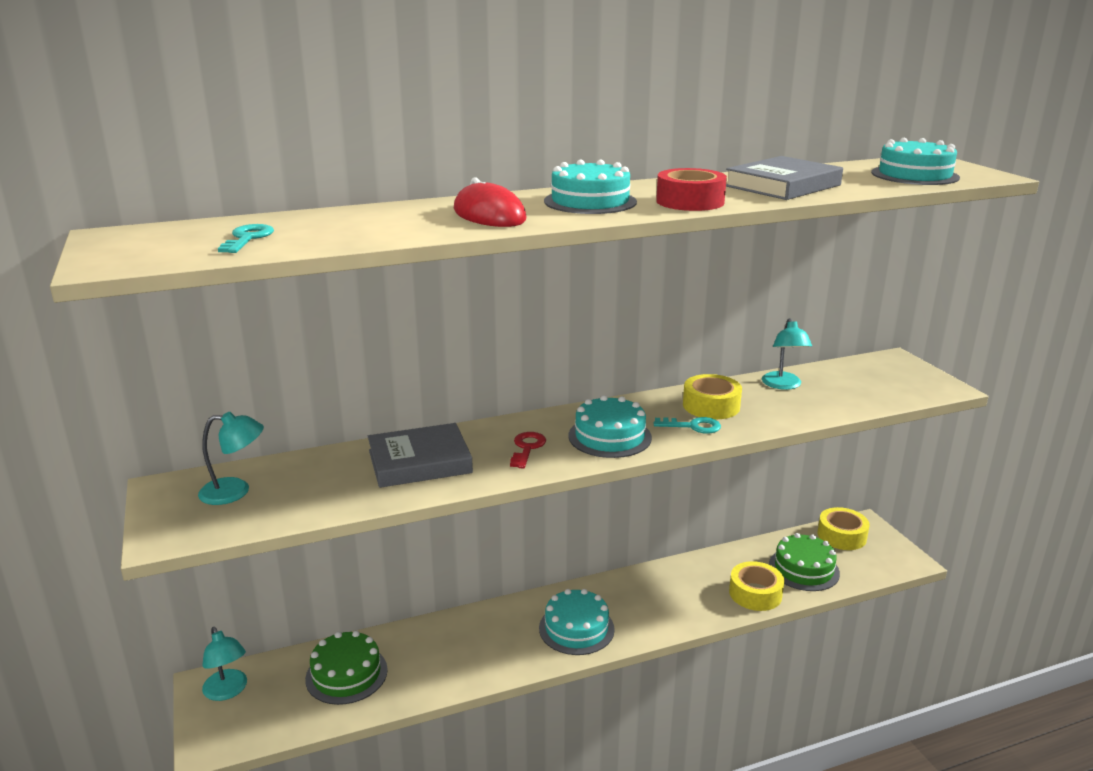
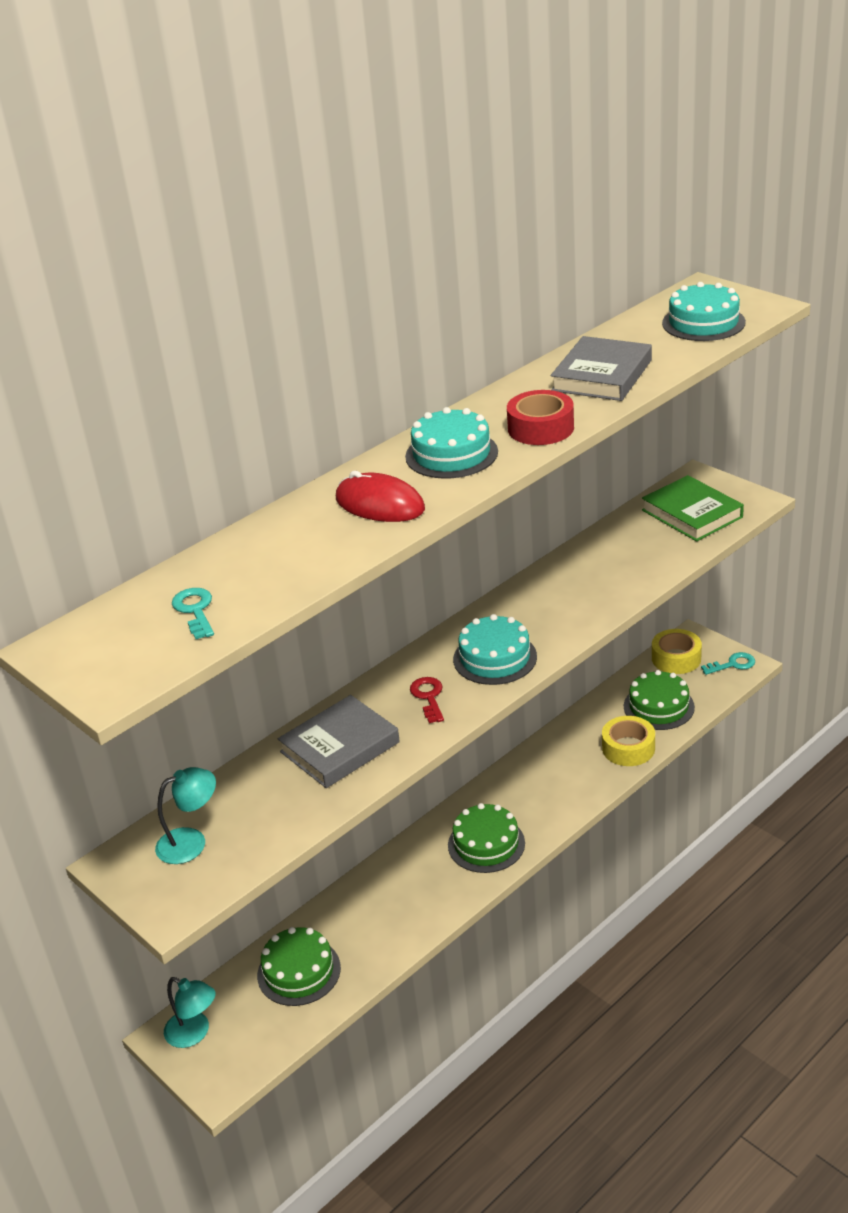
camera: 20 degrees left, 10 degrees up
(576, 628) = (486, 844): turquoise cake -> green cake
(692, 426) = (561, 621): turquoise key -> turquoise key (732, 664)
(711, 406) = (563, 590): yellow tape -> none
(783, 385) = (613, 543): turquoise lamp -> none
(874, 382) = (692, 514): none -> green book

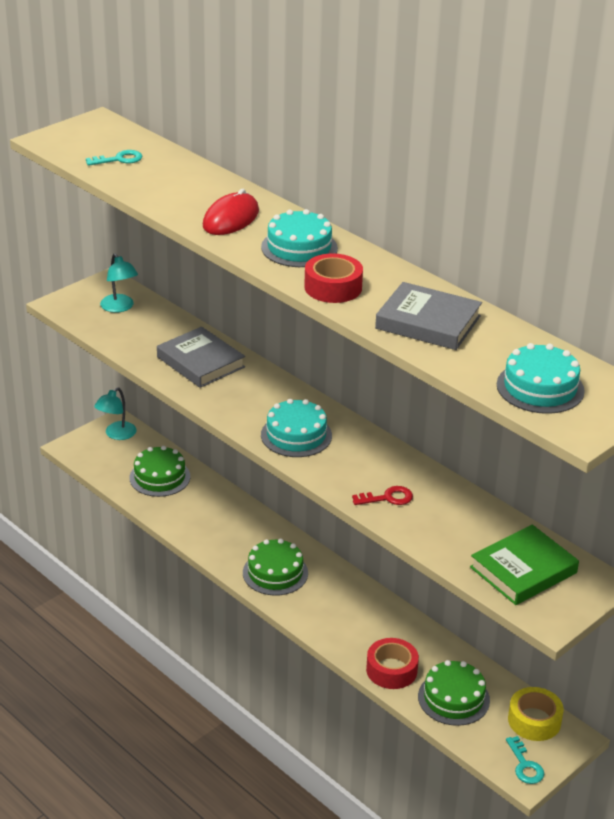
camera: 85 degrees right, 0 degrees up
(428, 697) = (250, 401): red key -> red key (387, 498)
(628, 748) = (391, 670): yellow tape -> red tape

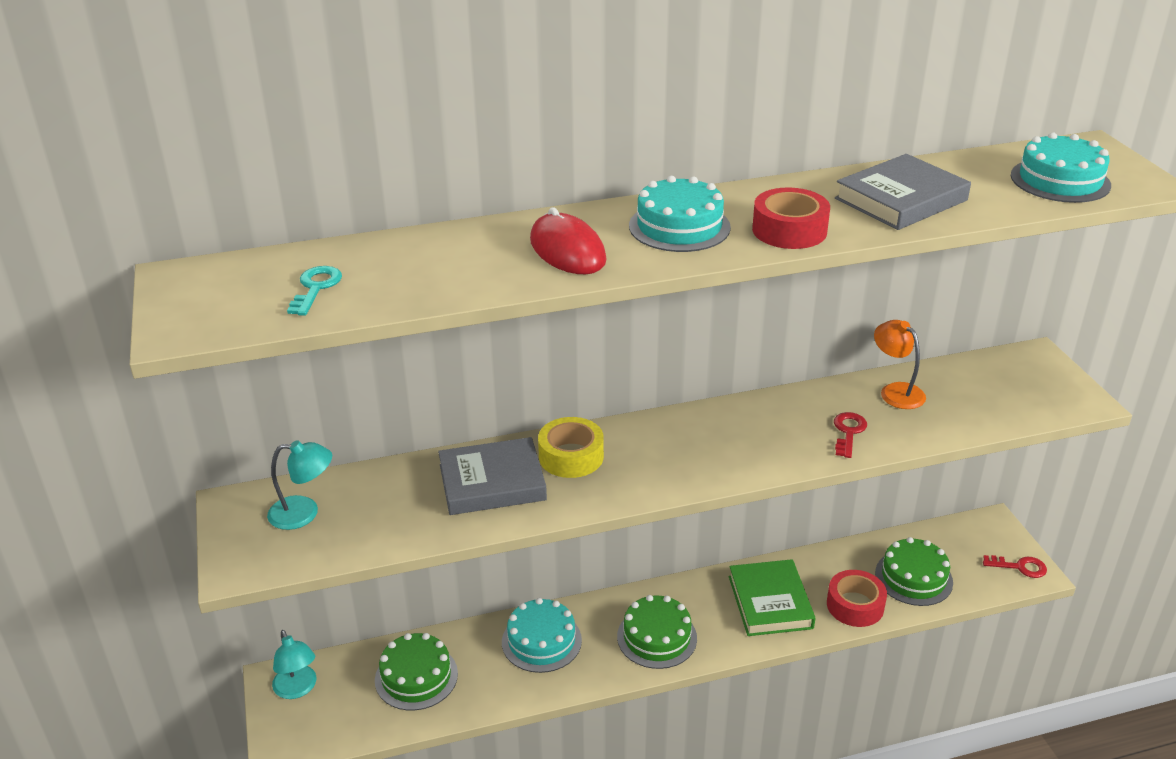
camera: 60 degrees left, 0 degrees up
(296, 435) = (696, 457): turquoise cake -> turquoise cake (541, 641)
(466, 511) = (896, 391): none -> orange lamp
(523, 570) = (1004, 390): green book -> green book (770, 602)
(525, 765) = (1019, 567): turquoise key -> red key
(534, 720) = (964, 537): yellow tape -> yellow tape (571, 456)

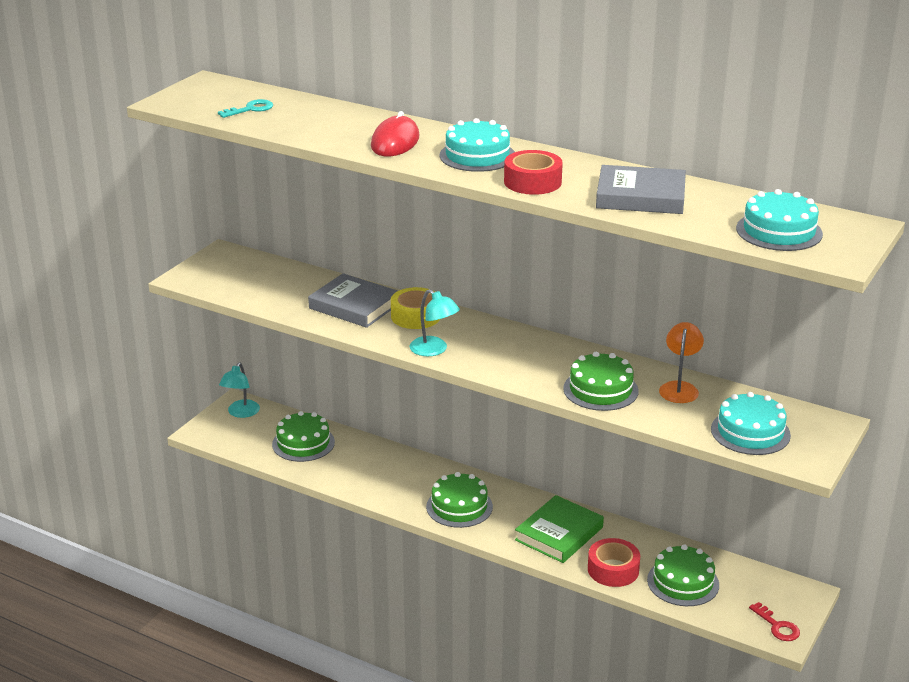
camera: 45 degrees right, 5 degrees down
(304, 513) = (247, 272): turquoise lamp -> turquoise lamp (434, 350)
(541, 641) = (392, 468): turquoise cake -> turquoise cake (750, 432)
(848, 432) = (600, 390): red key -> green cake

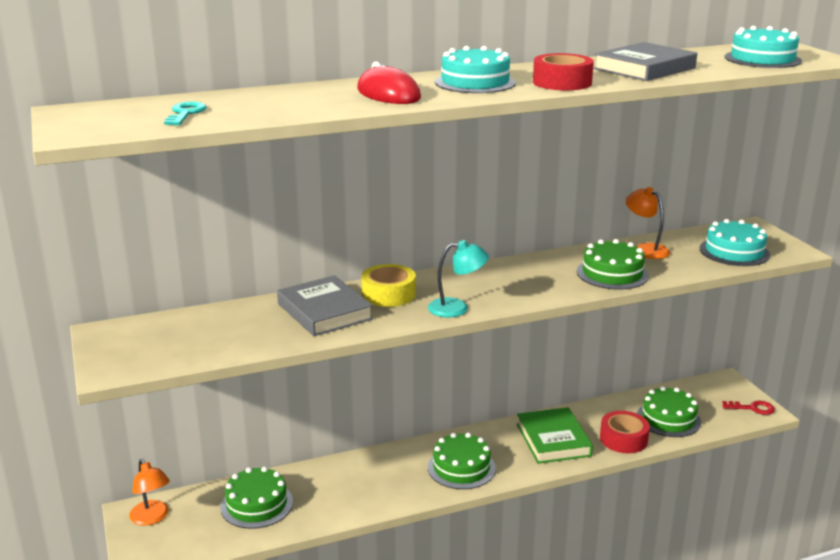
camera: 50 degrees left, 5 degrees down
(241, 413) = (152, 518): turquoise lamp -> orange lamp
(354, 306) = (324, 311): grey book -> grey book turned 75 degrees clockwise

